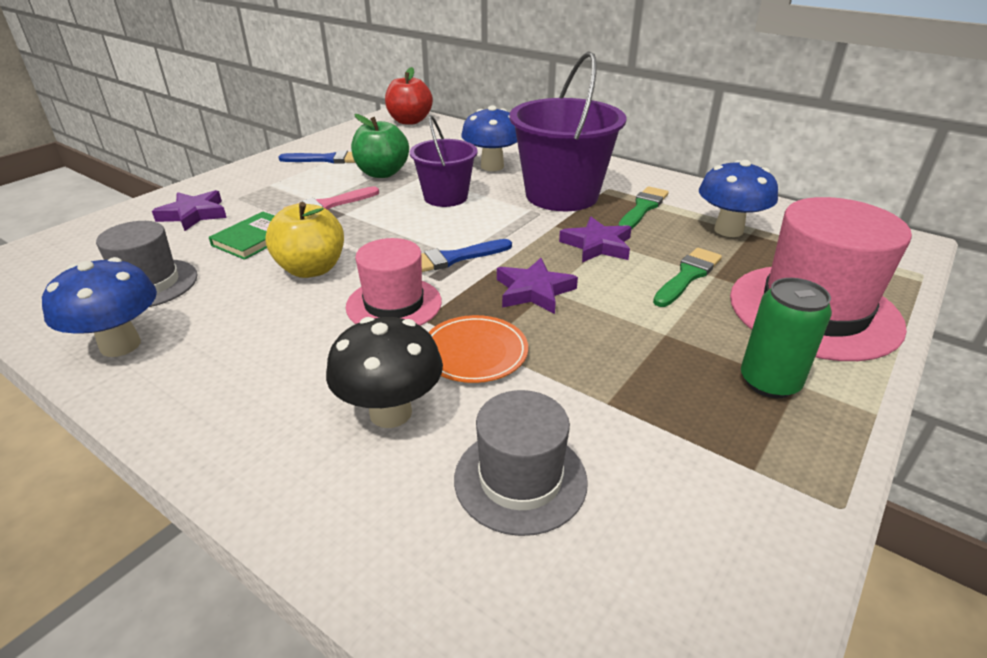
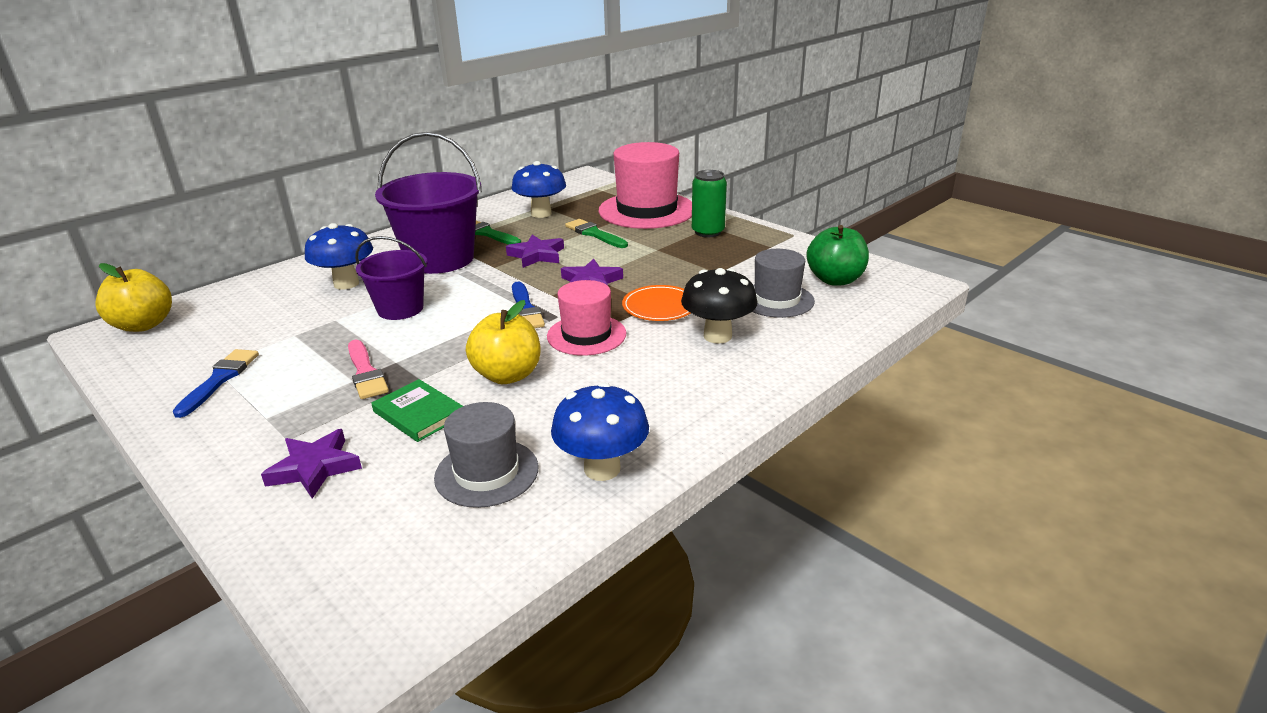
camera: 80 degrees left, 5 degrees down
(382, 173) = (304, 342): green apple -> green apple (835, 280)
(409, 121) = (144, 325): red apple -> yellow apple

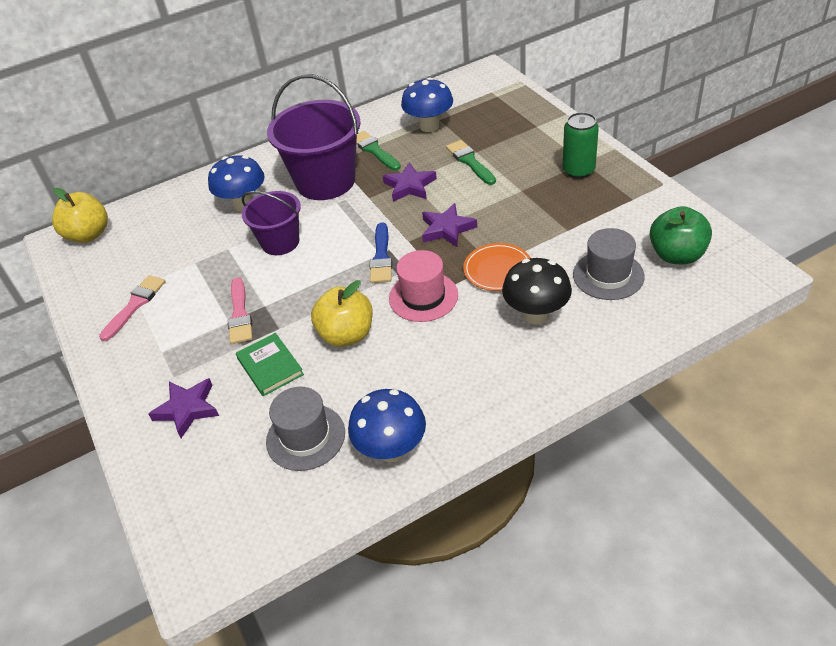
camera: 20 degrees right, 15 degrees up
(220, 379) = (135, 305): blue brush -> pink brush
(647, 210) = (530, 131): pink hat -> none

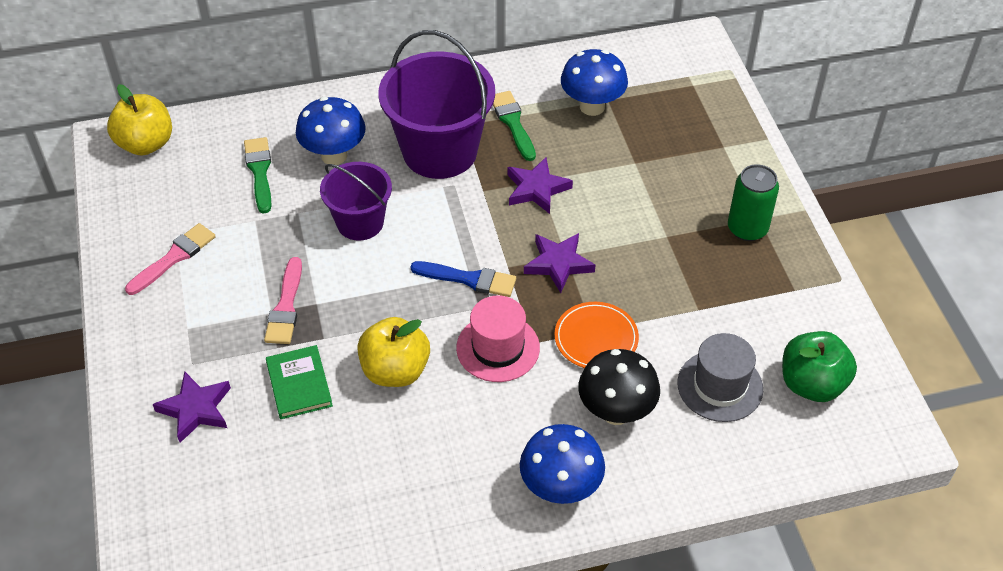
camera: 10 degrees right, 5 degrees up
(305, 437) = (310, 483): grey hat -> none
(381, 257) = (469, 279): blue brush -> blue brush turned 90 degrees counterclockwise
(391, 449) = (396, 527): blue mushroom -> blue mushroom (560, 488)
(470, 161) = (621, 175): green brush -> green brush (259, 171)

